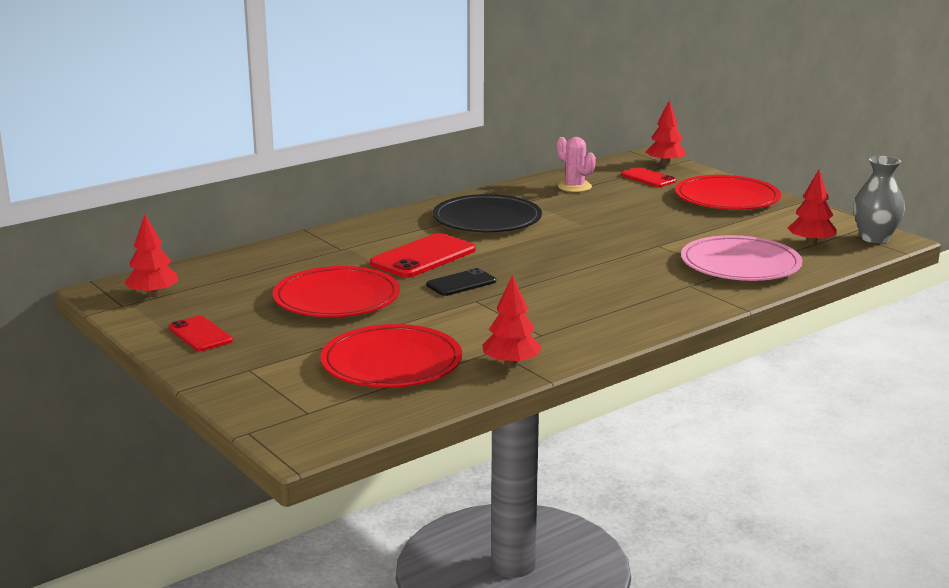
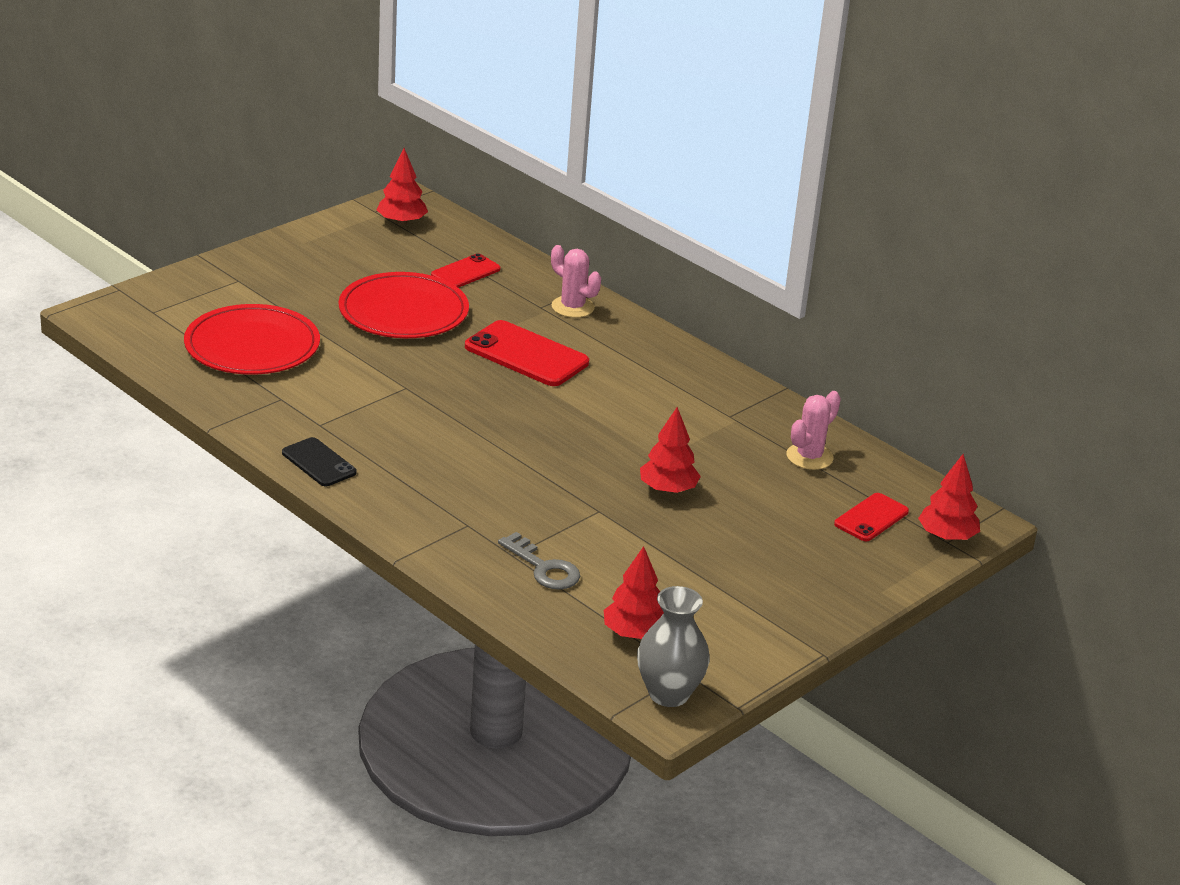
camera: 80 degrees right, 10 degrees up
(200, 334) = (311, 252): red phone -> red phone (465, 272)
(344, 239) = (572, 307): none -> pink cactus
(461, 283) = (453, 378): black phone -> black phone (319, 463)
(487, 219) = (661, 393): black plate -> none
(511, 364) = (250, 407): red tree -> red tree (668, 490)
(727, 198) = (804, 579): red plate -> none
(740, 264) = (543, 567): pink plate -> grey key

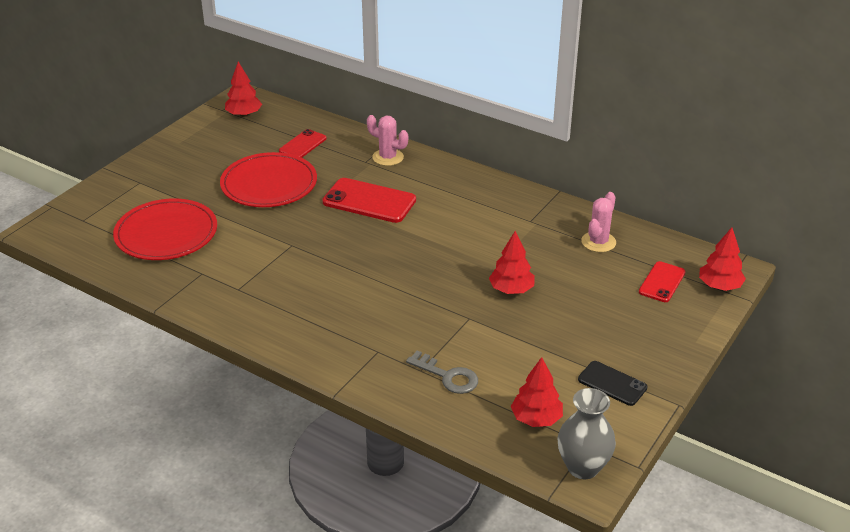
camera: 10 degrees left, 5 degrees up
(319, 463) = (248, 322): black phone -> black phone (612, 383)

